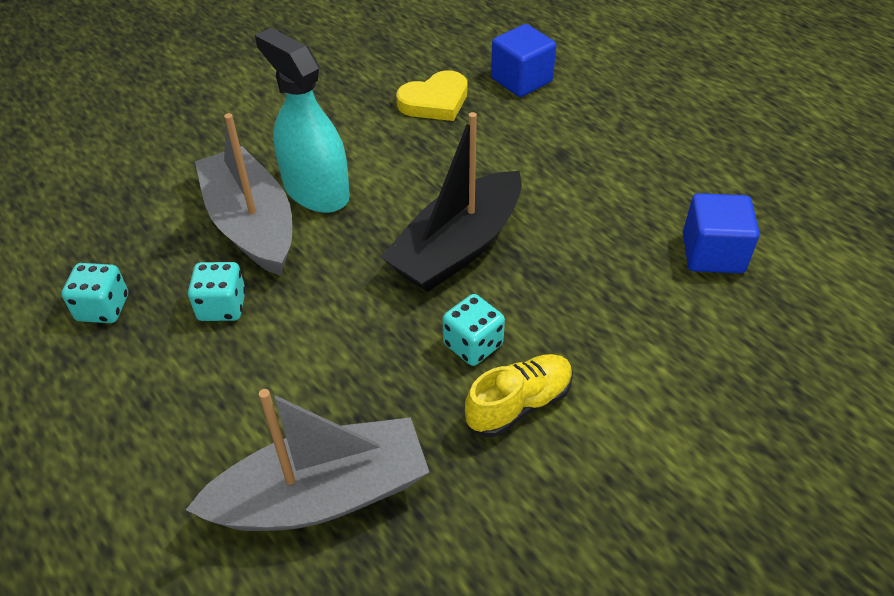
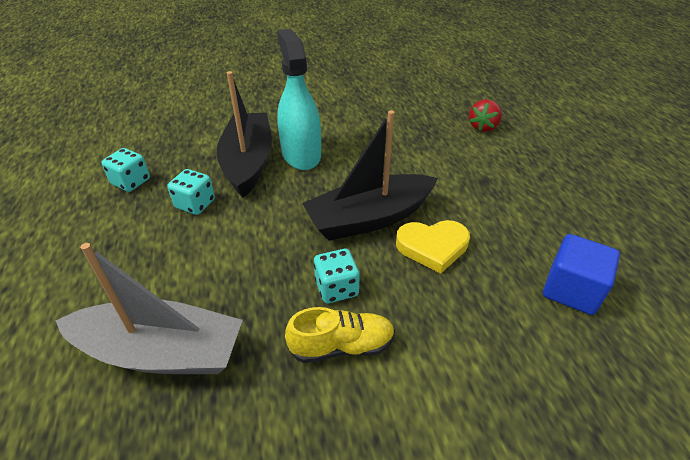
camera: 25 degrees right, 5 degrees down
(251, 225) = (248, 162): grey boat -> black boat
(435, 101) = (414, 124): yellow heart -> yellow heart (432, 247)
(521, 80) = (483, 127): blue cube -> red strawberry

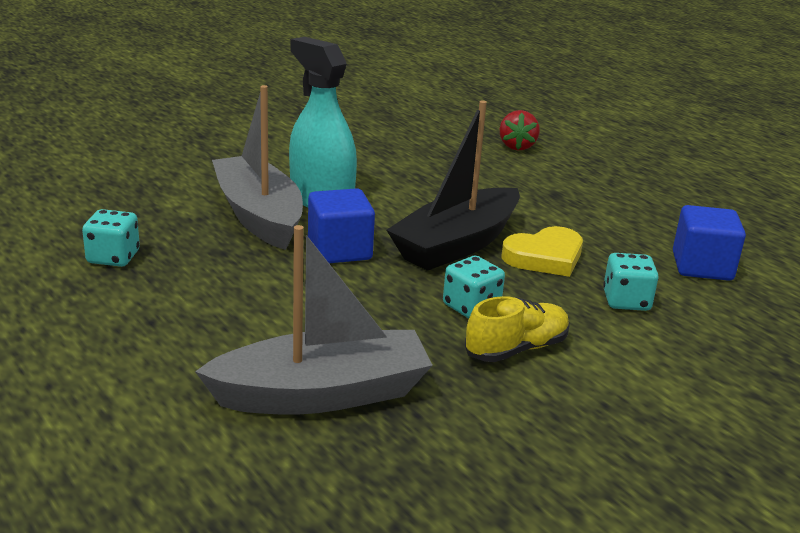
camera: 25 degrees left, 15 degrees down
(195, 204) = (228, 265): turquoise dice -> turquoise dice (626, 301)
(248, 162) = (259, 216): black boat -> grey boat
(279, 206) = (339, 250): none -> blue cube

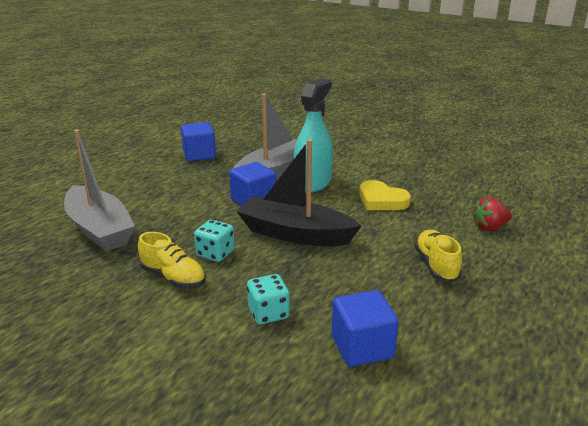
camera: 70 degrees right, 0 degrees up
(113, 257) = (199, 155): turquoise dice -> blue cube
(545, 257) = (308, 269): yellow heart -> yellow heart (381, 200)
(575, 192) = (436, 265): none -> yellow shoe

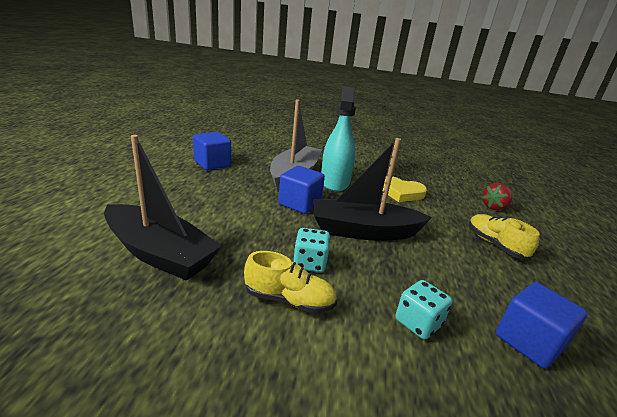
camera: 25 degrees left, 0 degrees up
(99, 229) = (159, 253): grey boat -> black boat

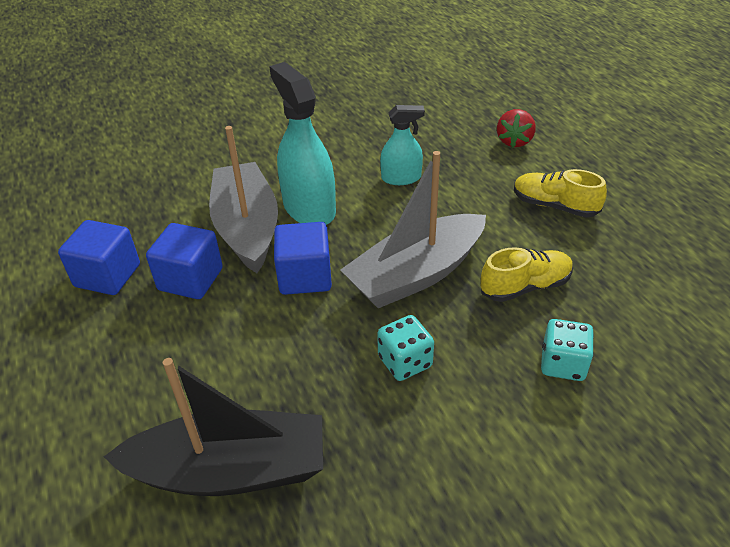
camera: 30 degrees left, 15 degrees up
(289, 300) = (432, 424): yellow shoe -> yellow shoe (525, 286)
(363, 231) = (416, 274): black boat -> grey boat
(401, 192) = (401, 178): yellow heart -> turquoise spray bottle
(529, 341) = (657, 319): blue cube -> blue cube (190, 279)

